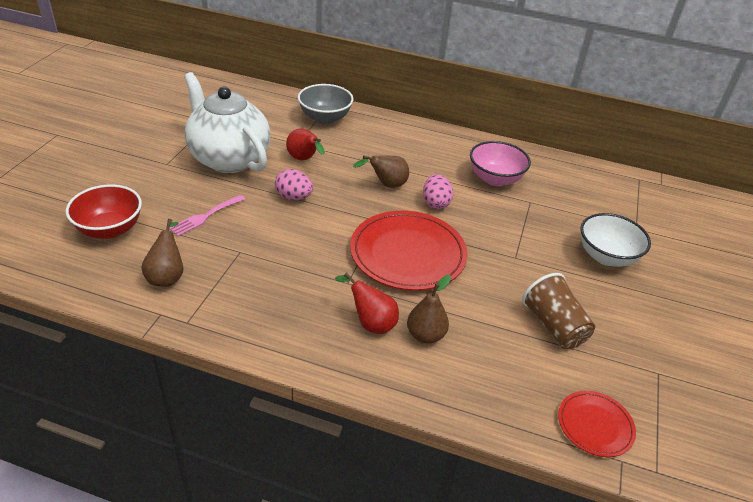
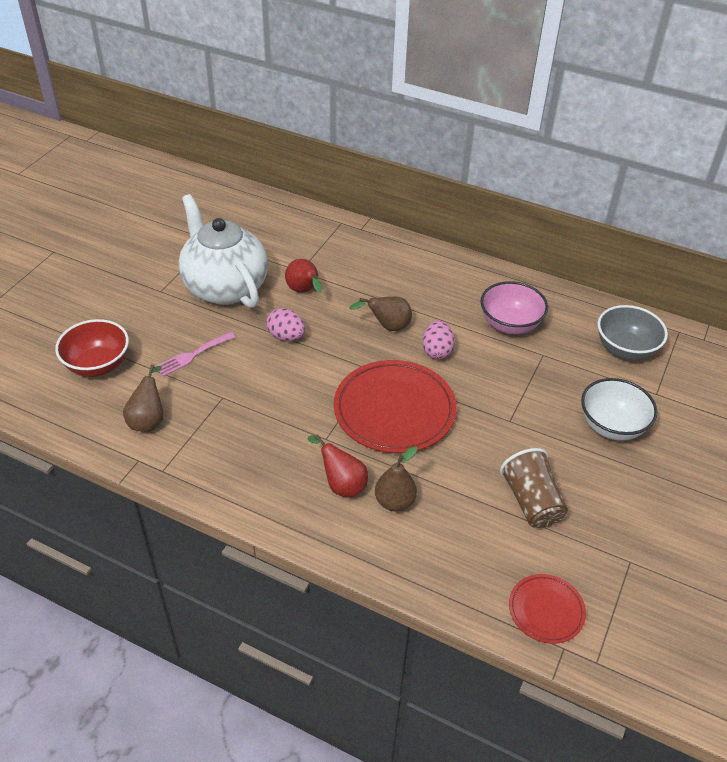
camera: 10 degrees right, 5 degrees up
(325, 118) = (335, 239): grey bowl -> grey bowl (625, 349)

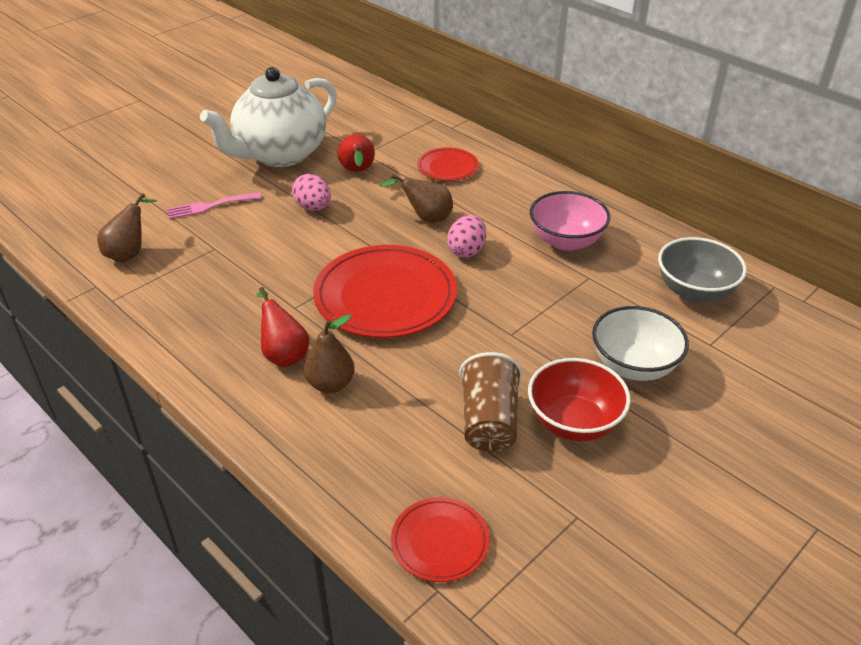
camera: 20 degrees right, 5 degrees down
(98, 365) = (115, 197): red bowl -> red bowl (574, 422)
(225, 287) = (280, 154): white teapot -> white teapot turned 120 degrees counterclockwise
(379, 271) = (447, 167): none -> red plate

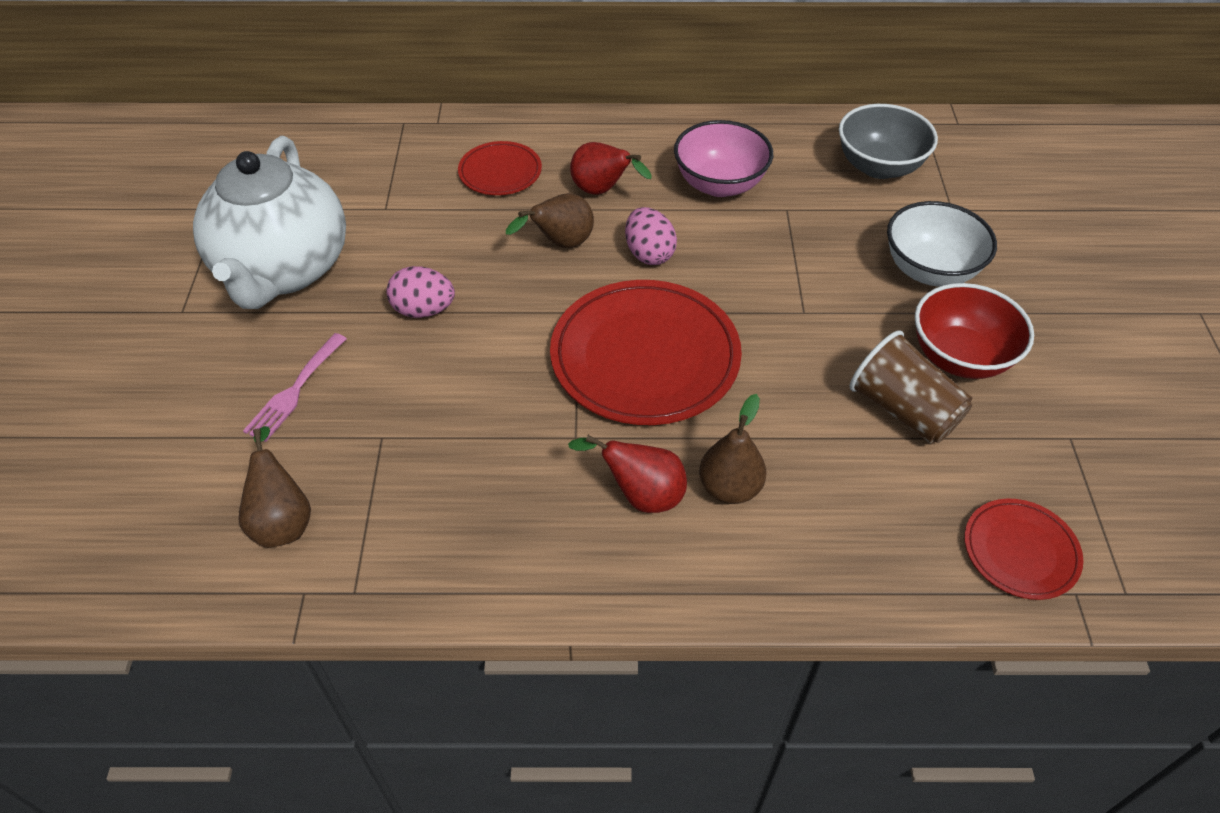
camera: 45 degrees left, 10 degrees up
(357, 171) = (410, 235): red pear -> red pear (602, 191)

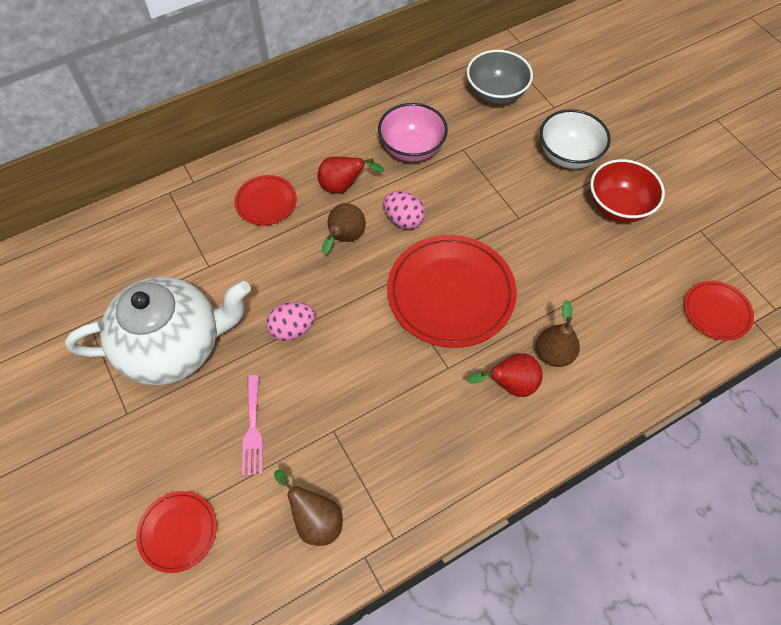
camera: 30 degrees left, 10 degrees up
(130, 453) = (178, 532): none -> red plate
(283, 270) = (174, 347): white teapot -> white teapot turned 75 degrees counterclockwise
(903, 410) = (611, 256): brown cup -> none

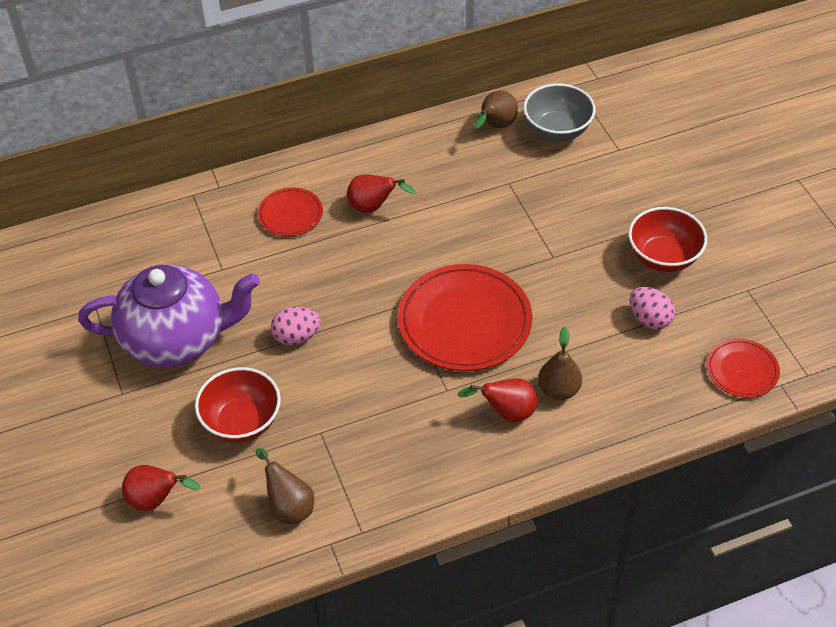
camera: 10 degrees right, 10 degrees down
(174, 347) = (177, 339): white teapot -> purple teapot
(178, 532) = (156, 500): red plate -> red pear
(253, 429) = (242, 422): pink fork -> red bowl
(344, 238) = (365, 258): brown pear -> brown pear (495, 126)
(403, 220) = (430, 246): pink egg -> pink egg (649, 319)
(412, 149) = (453, 177): pink bowl -> none
(568, 155) = (621, 200): white bowl -> none

